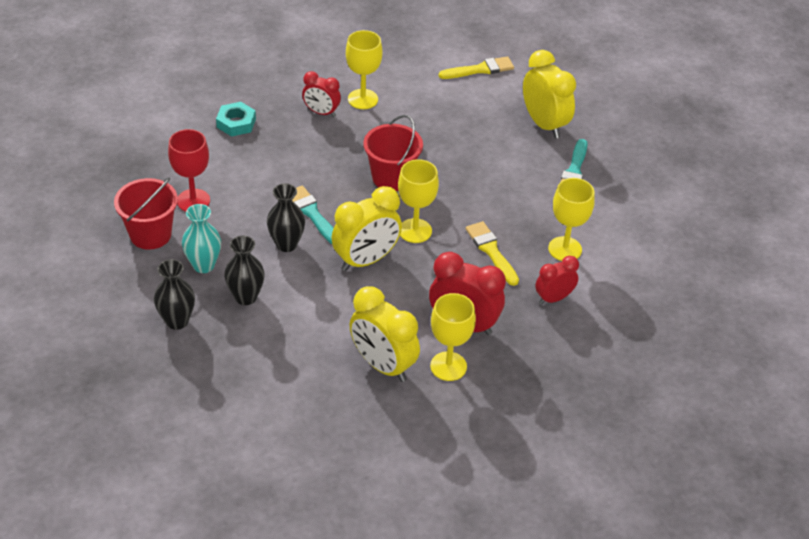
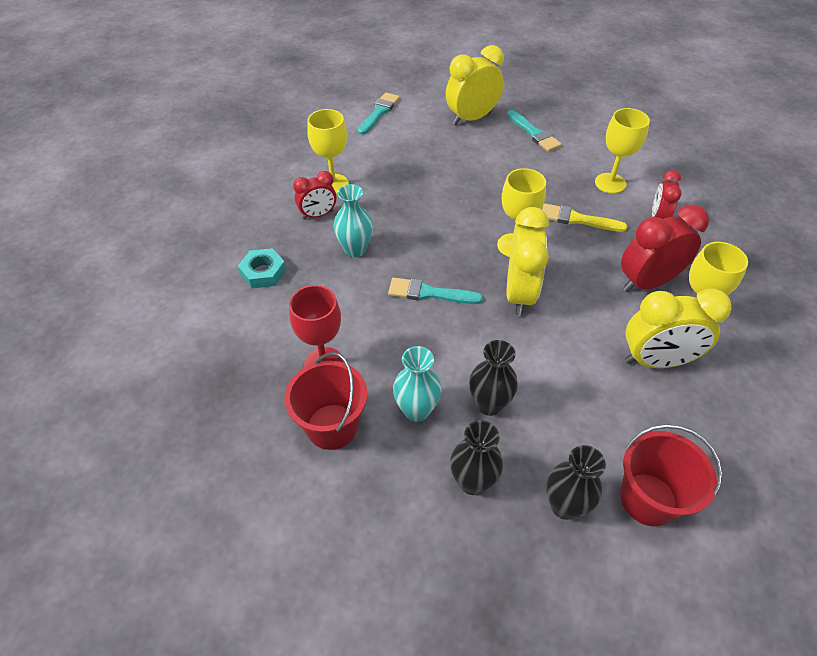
camera: 45 degrees left, 5 degrees up
(286, 244) = (449, 333): black vase -> black vase (564, 505)
(310, 152) = (355, 249): none -> turquoise vase
(391, 178) = (439, 222): red bucket -> red bucket (648, 499)
(480, 69) = (379, 112): yellow brush -> turquoise brush
(544, 124) = (471, 118): yellow clock -> yellow clock turned 45 degrees counterclockwise

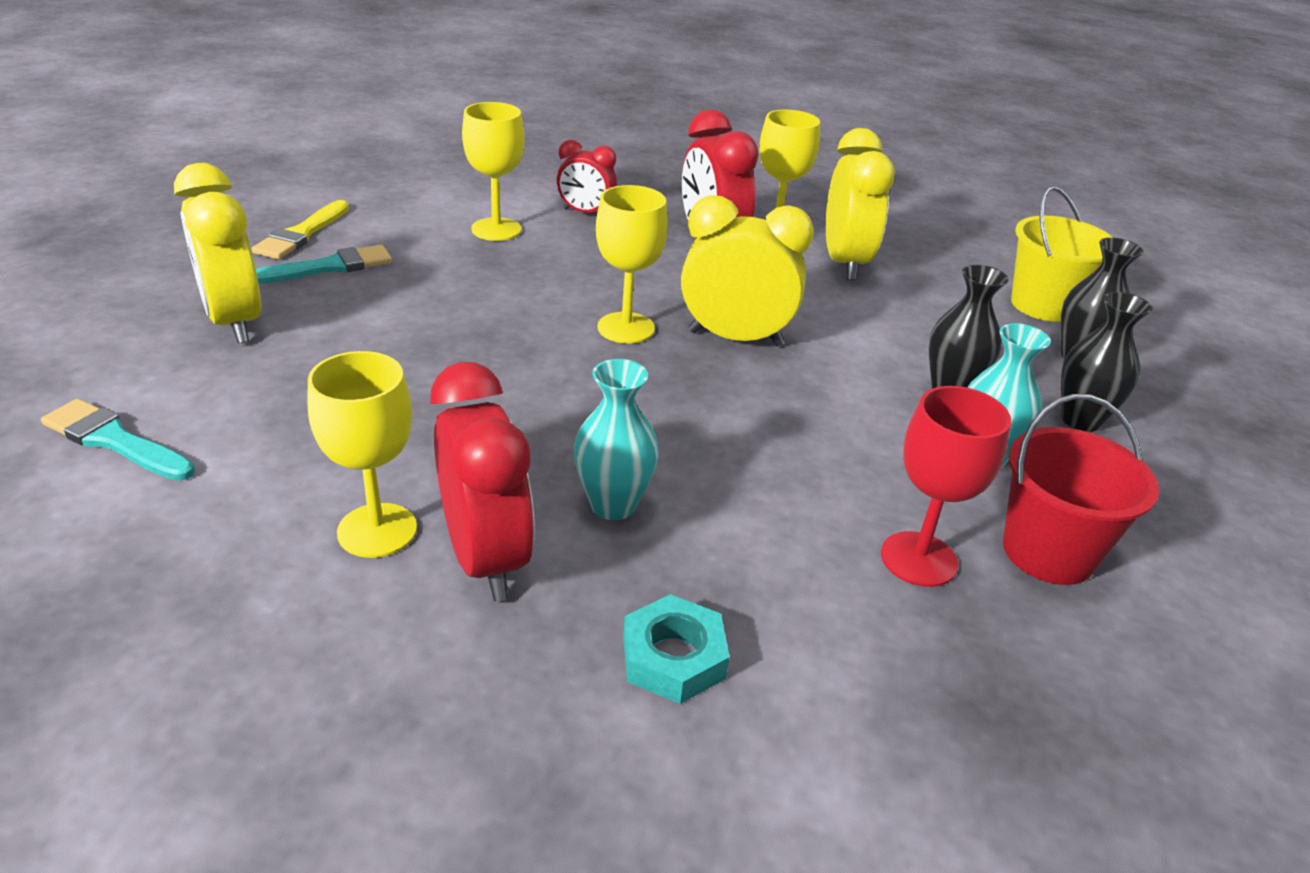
camera: 90 degrees left, 15 degrees down
(318, 215) = (486, 559): red clock -> red clock, size x1.67
(429, 293) = (735, 423): turquoise brush -> none
(577, 219) = (574, 267): yellow brush -> yellow brush (302, 234)
(648, 499) = (1043, 305): red bucket -> yellow bucket

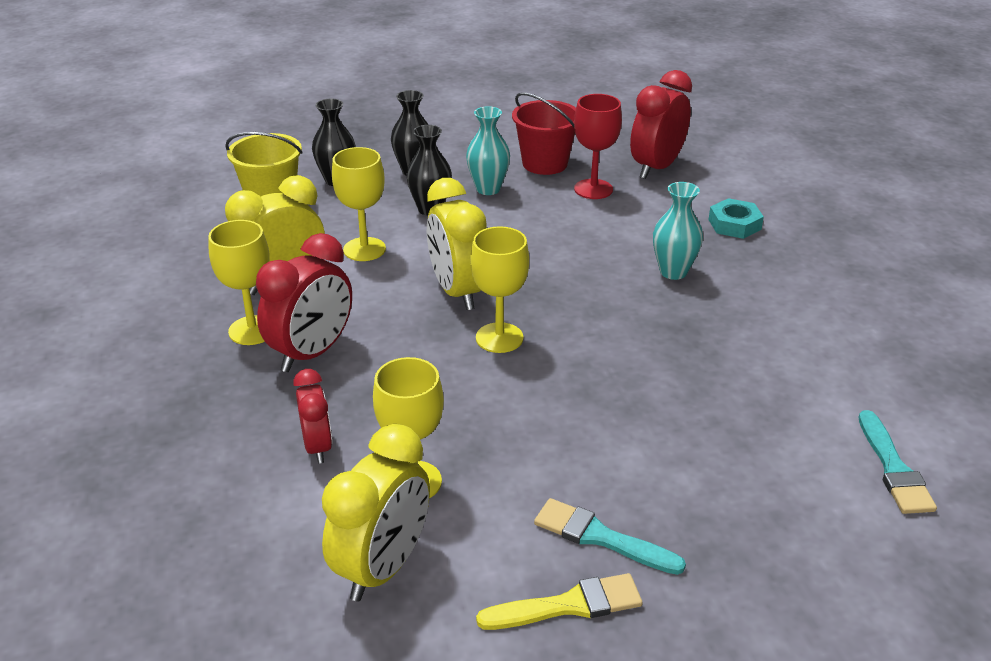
camera: 120 degrees left, 0 degrees up
(235, 322) = (735, 524): yellow clock -> yellow clock (383, 567)
(377, 530) = (793, 328): yellow goblet -> yellow goblet (364, 249)
(486, 559) = (759, 289): red clock -> red clock (656, 168)

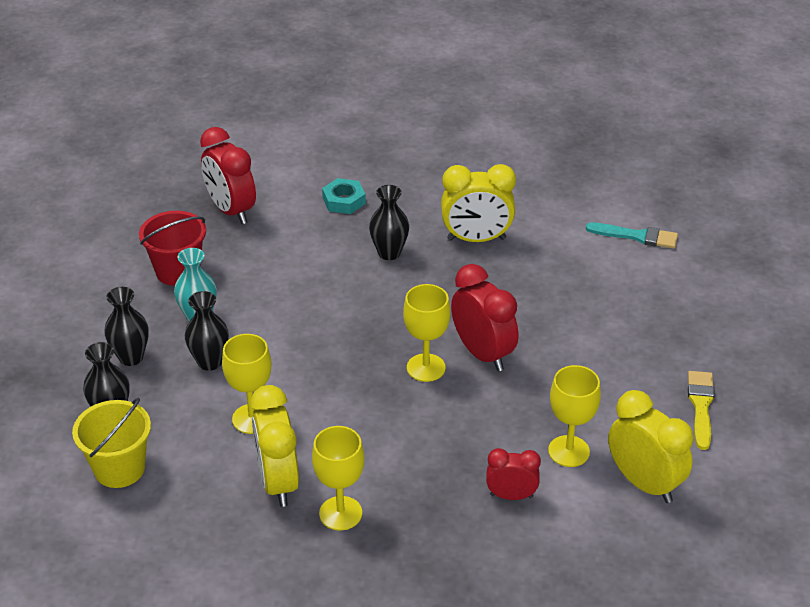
camera: 70 degrees left, 5 degrees up
(312, 353) = (392, 480): red clock -> red clock (482, 354)
(458, 292) = (352, 375): yellow clock -> yellow clock (476, 239)
(593, 189) = (242, 256): red goblet -> none
(600, 537) = (651, 376): turquoise brush -> none
(673, 272) = (389, 253): turquoise vase -> black vase

